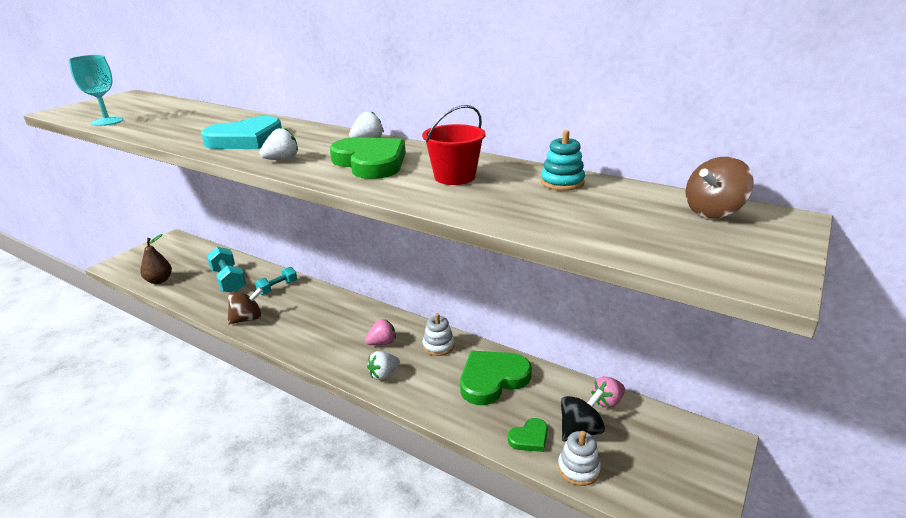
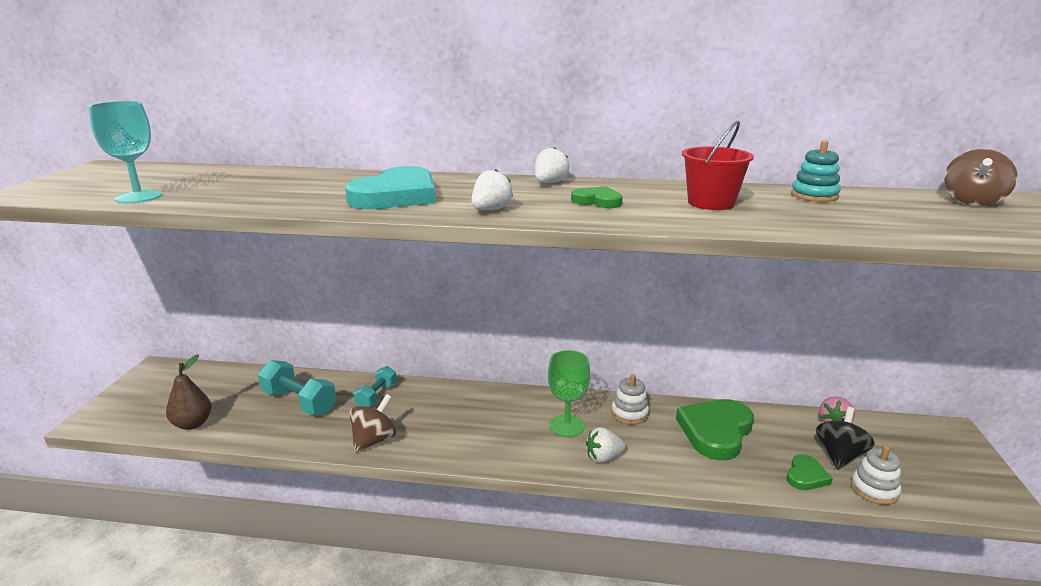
camera: 25 degrees left, 5 degrees down
(370, 162) = (597, 201): green heart -> green heart, size x0.51
(382, 343) = (567, 426): pink strawberry -> green goblet
(384, 374) = (603, 457): white strawberry -> white strawberry turned 45 degrees clockwise

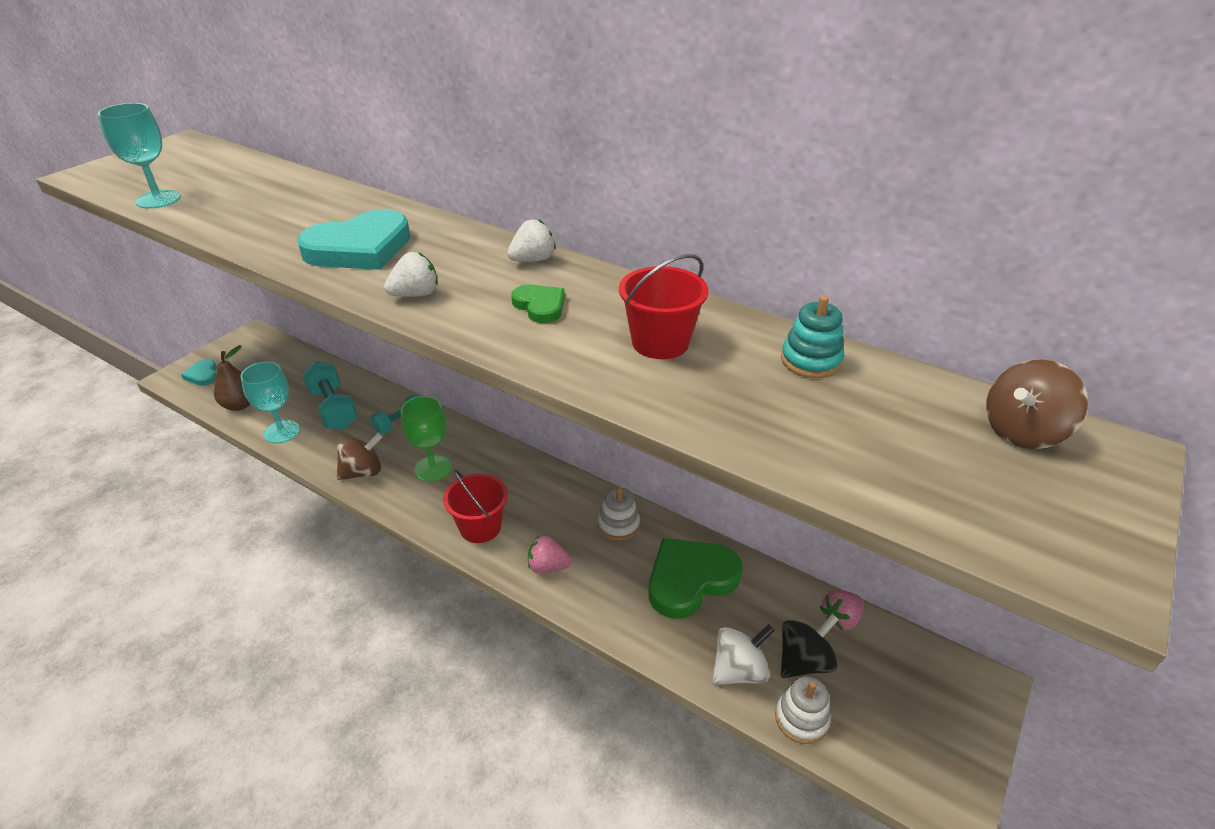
camera: 25 degrees right, 15 degrees up
(126, 411) = (203, 375): none -> turquoise heart
(260, 433) = (282, 432): none -> turquoise goblet
(521, 448) = (480, 527): none -> red bucket
(567, 426) = (544, 517): green goblet -> green goblet (433, 469)
(603, 457) = (548, 567): white strawberry -> pink strawberry
(806, 476) = (739, 670): green heart -> white spinning top

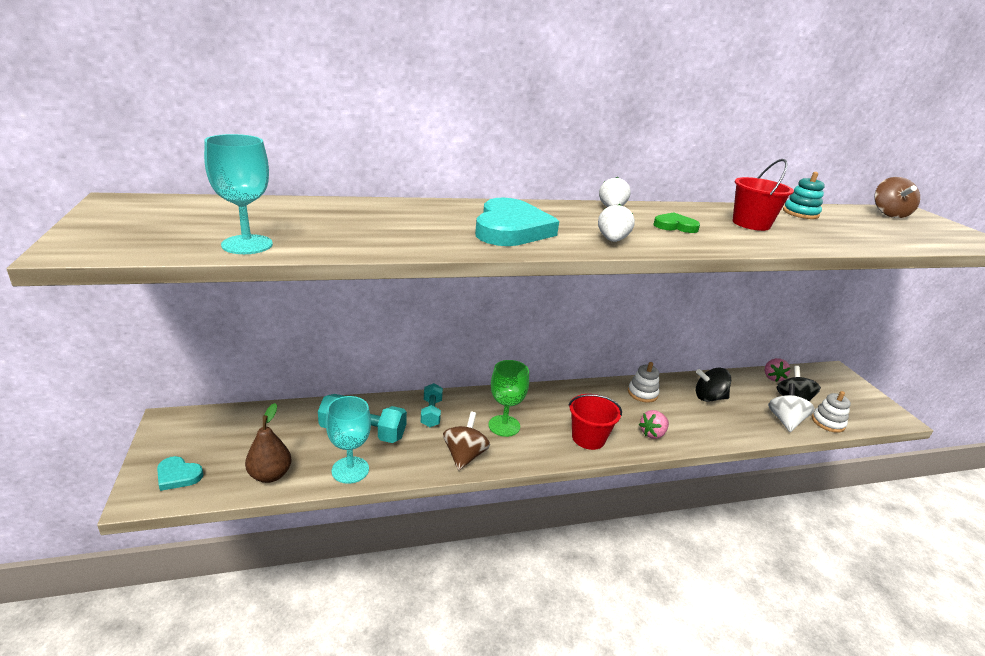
camera: 50 degrees left, 10 degrees down
(690, 579) = (709, 397): green heart -> black spinning top

